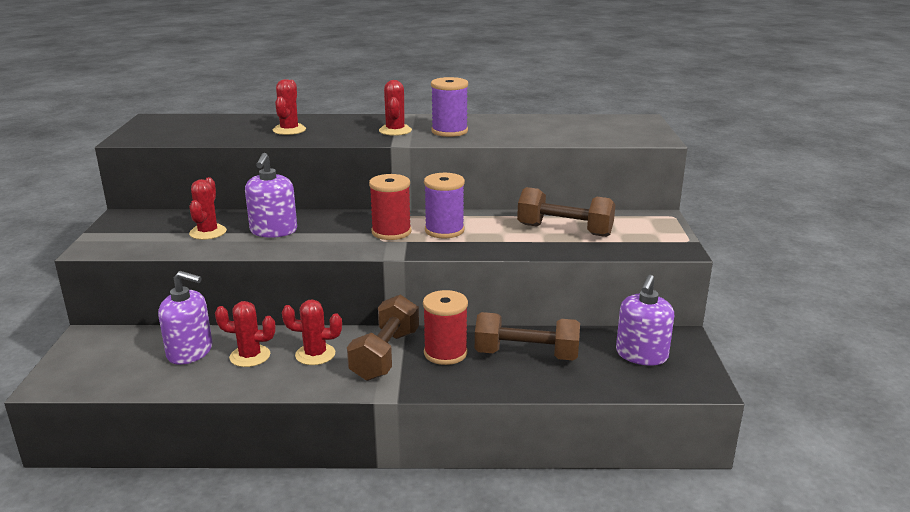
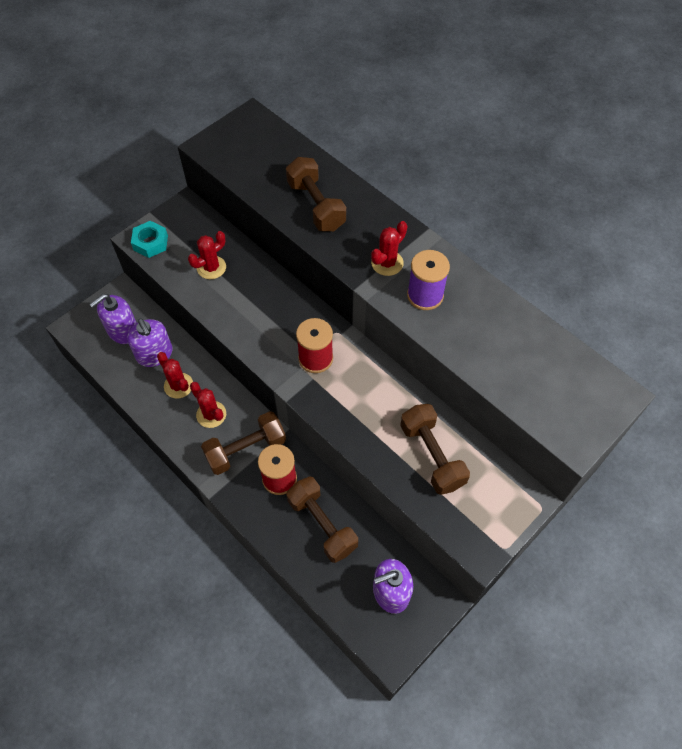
camera: 45 degrees right, 35 degrees up
(113, 244) = (150, 243): none -> turquoise nut
(273, 231) = (248, 297): purple soap dispenser -> purple soap dispenser (123, 331)
(289, 130) = (316, 206): red cactus -> brown dumbbell
(444, 230) = (351, 385): purple spool -> none

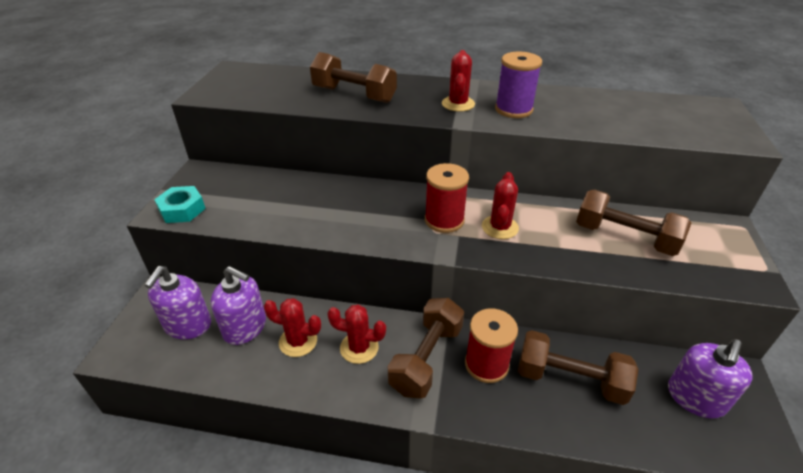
camera: 35 degrees left, 20 degrees down
(211, 267) = (270, 201): red cactus -> red cactus (500, 227)

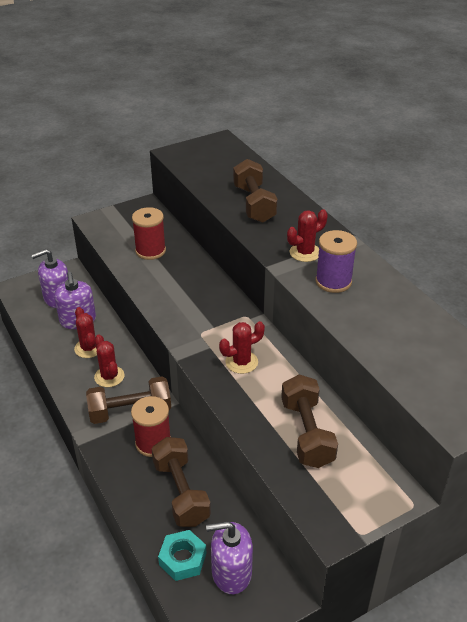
camera: 50 degrees right, 0 degrees up
(182, 210) = (104, 225): turquoise nut -> turquoise nut (182, 559)
(444, 220) = (218, 332): red spool -> red spool (150, 251)

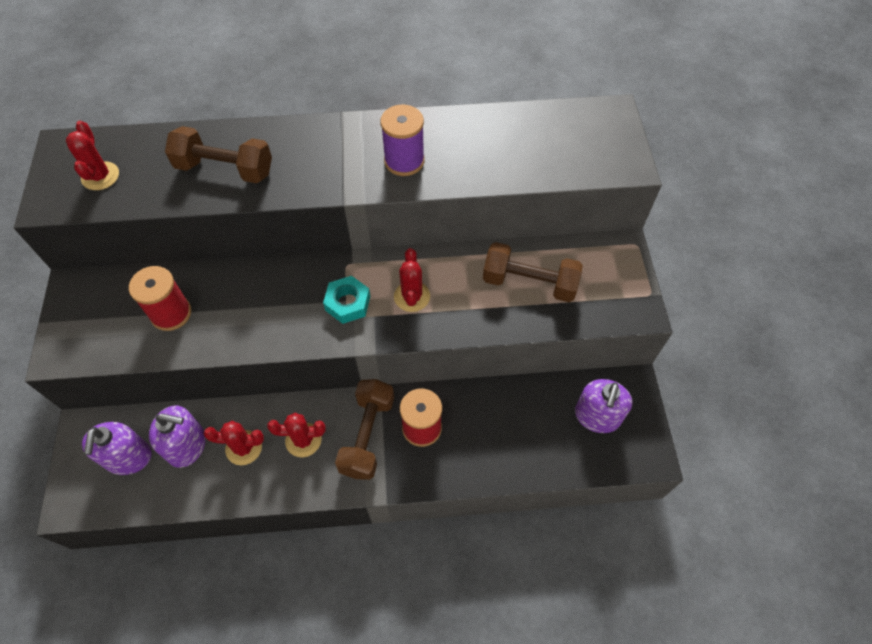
camera: 65 degrees left, 20 degrees up
(181, 492) = (494, 424): brown dumbbell -> none
(182, 559) = (568, 451): turquoise nut -> turquoise nut (347, 303)
(305, 252) = (344, 163): red cactus -> red cactus (100, 176)

